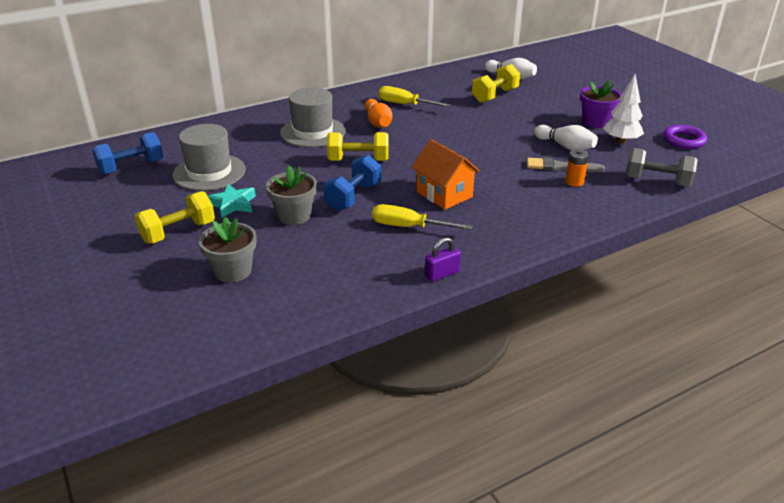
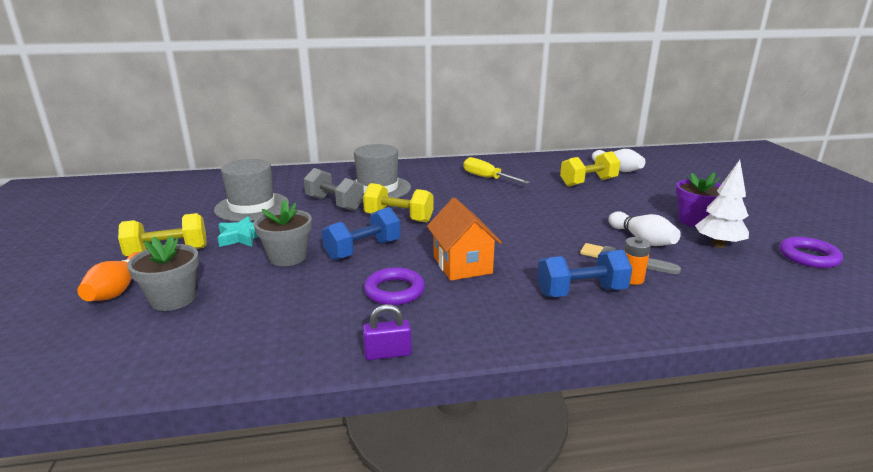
camera: 20 degrees right, 10 degrees down
(131, 167) = (194, 193): blue dumbbell -> blue dumbbell (581, 292)
(378, 122) = (447, 189): orange bowling pin -> orange bowling pin (119, 289)
(408, 227) = (394, 291): yellow screwdriver -> purple ring
(657, 181) = (749, 298): grey dumbbell -> grey dumbbell (334, 203)

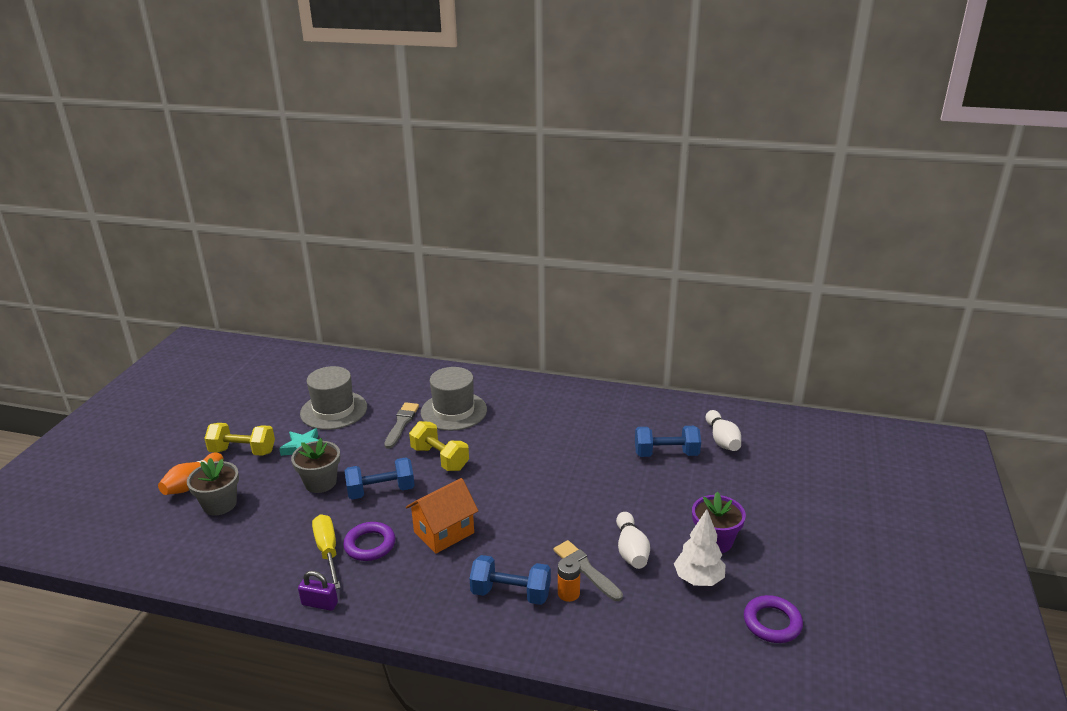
camera: 25 degrees right, 5 degrees up
(334, 203) = (401, 424): grey dumbbell -> grey brush
(462, 265) = (444, 532): orange house -> orange house turned 45 degrees clockwise
(487, 178) = (568, 421): yellow screwdriver -> yellow screwdriver (328, 551)
(588, 182) = (666, 454): yellow dumbbell -> blue dumbbell

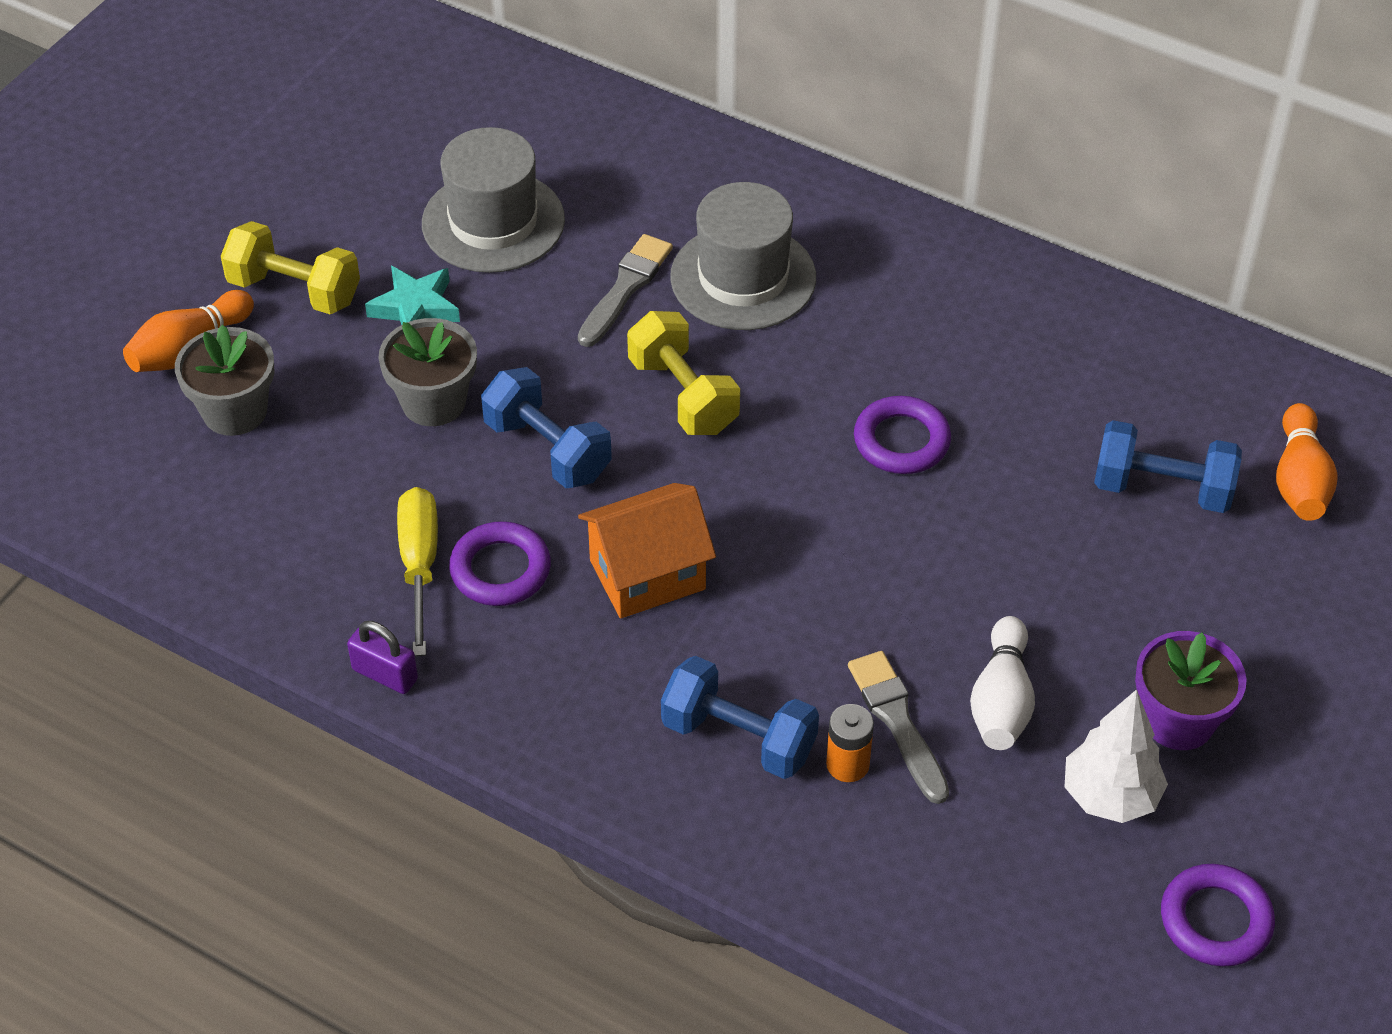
camera: 15 degrees right, 20 degrees up
(381, 491) = (548, 449): blue dumbbell -> blue dumbbell turned 45 degrees clockwise
(545, 457) = (901, 441): none -> purple ring
(722, 440) = (1299, 480): white bowling pin -> orange bowling pin

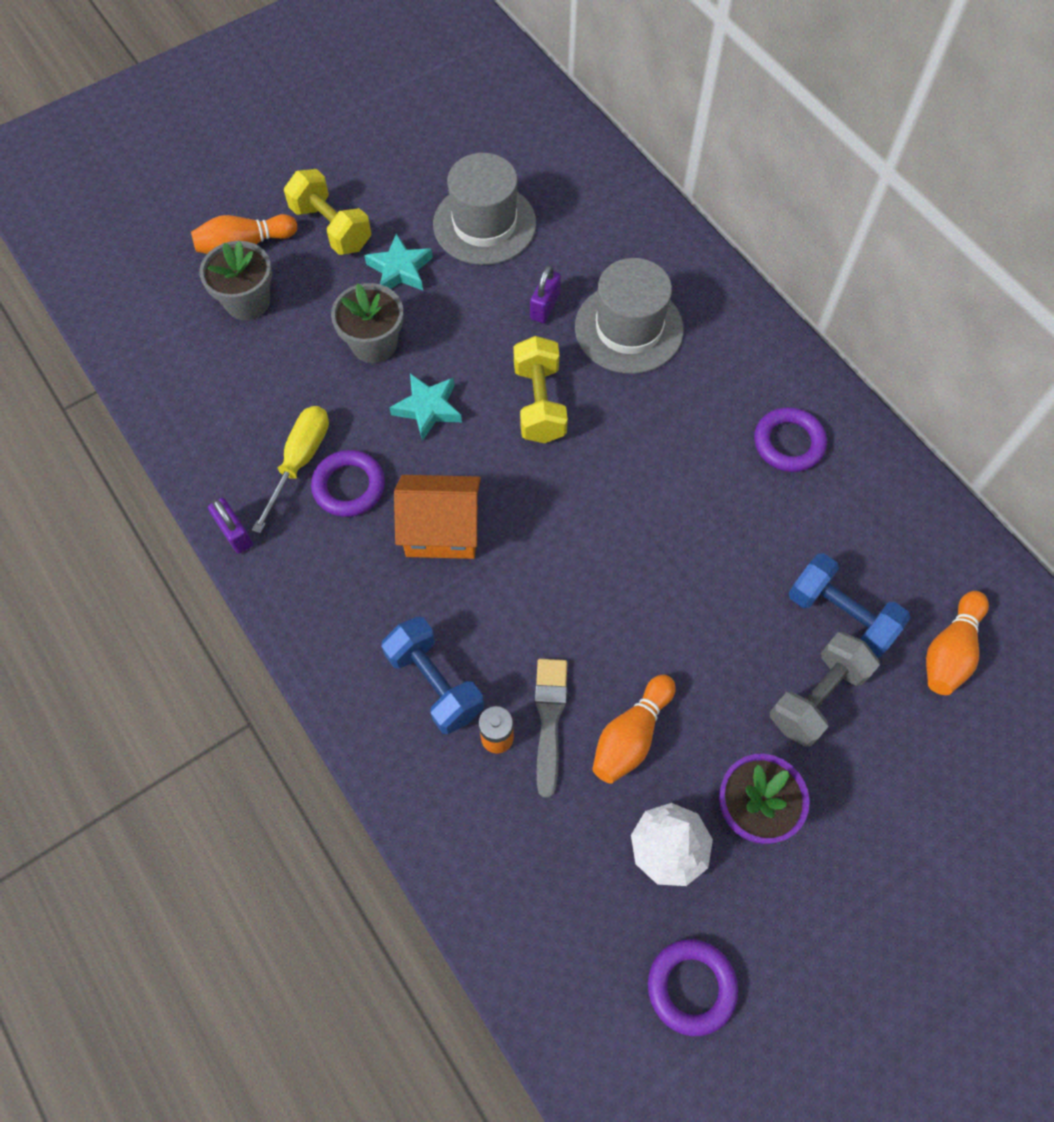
camera: 25 degrees right, 15 degrees up
(548, 449) = (428, 409): blue dumbbell -> turquoise star
(625, 288) = (545, 306): grey brush -> purple padlock
(901, 441) = (671, 499): purple ring -> purple ring (788, 443)
(1001, 701) = (631, 736): white bowling pin -> orange bowling pin
(1184, 580) = (817, 697): none -> grey dumbbell

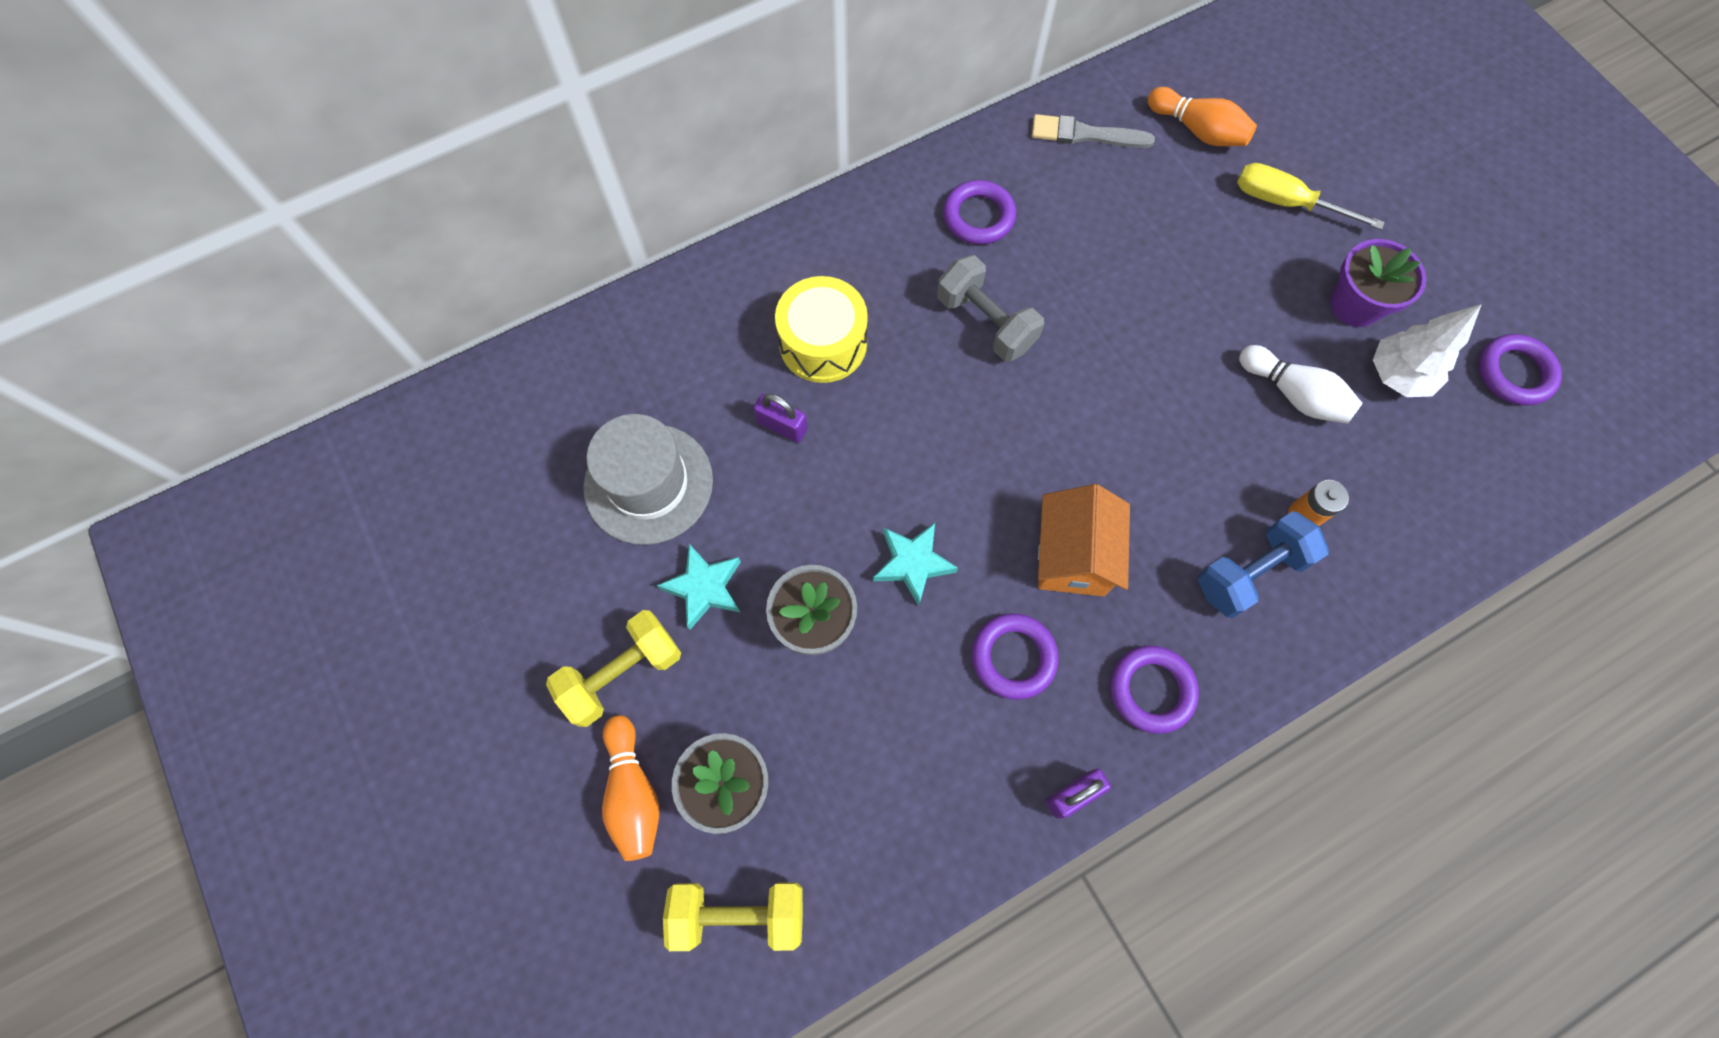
camera: 85 degrees left, 5 degrees up
(300, 461) = (977, 715): yellow screwdriver -> yellow screwdriver (1285, 203)
(322, 595) = (1151, 690): none -> purple ring
(539, 403) = (914, 443): yellow dumbbell -> yellow dumbbell (739, 913)
(549, 719) = (1282, 465): grey brush -> grey brush (1085, 134)
(629, 328) = (823, 343): grey hat -> yellow drum
(631, 736) = (1293, 394): orange bowling pin -> white bowling pin
(817, 697) = (1246, 237): grey dumbbell -> grey dumbbell (985, 322)
(840, 615) = (1165, 205): blue dumbbell -> none

